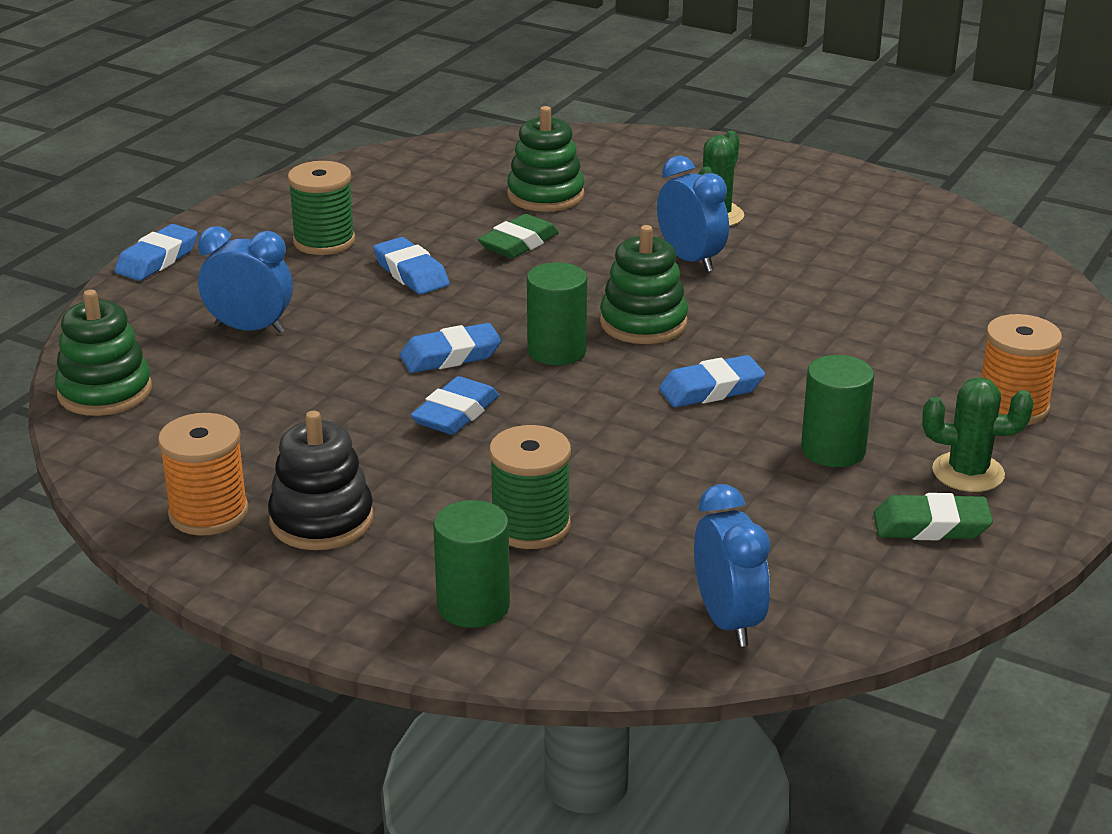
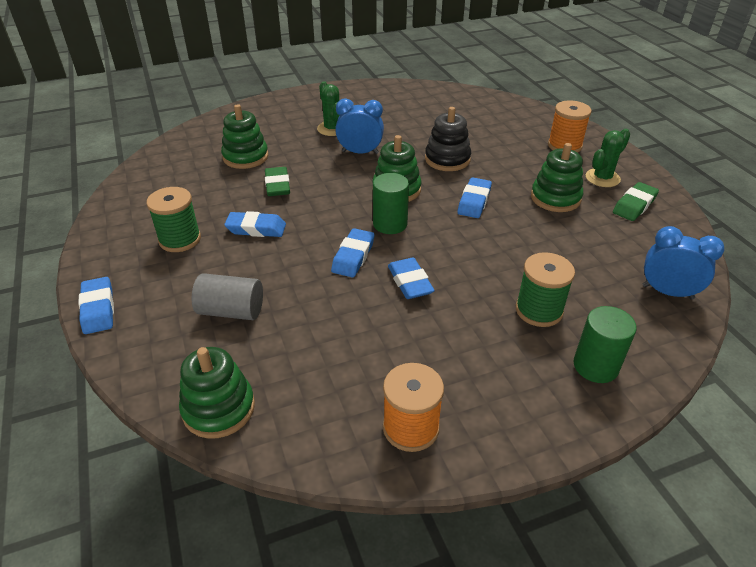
camera: 50 degrees left, 10 degrees up
(250, 329) = (231, 311): blue clock -> grey cylinder
(321, 520) = (464, 382): black stacking toy -> black stacking toy (447, 159)
(833, 450) = (555, 198): green cylinder -> green stacking toy

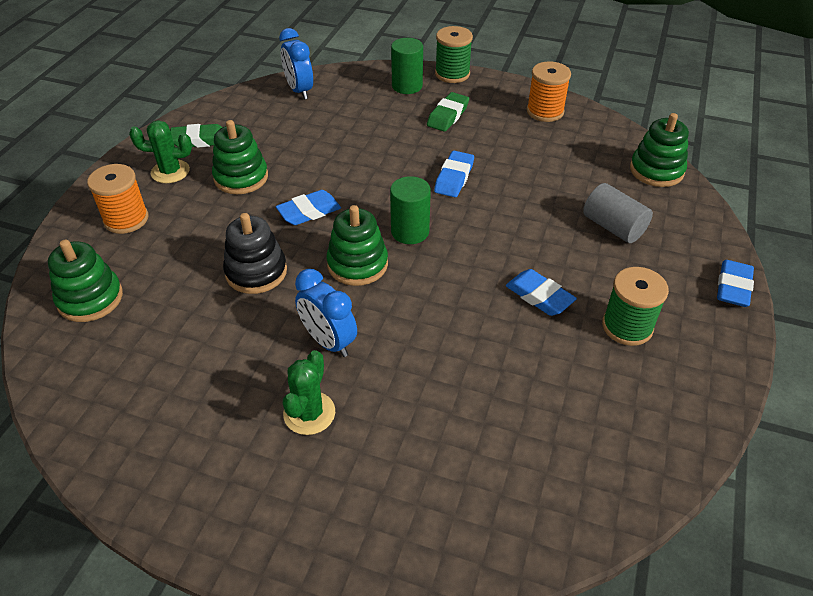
camera: 140 degrees left, 5 degrees up
(245, 157) = (472, 426): green stacking toy -> green stacking toy (90, 299)
(277, 185) = (472, 345): green eraser -> green eraser (448, 116)
(353, 256) = (475, 219): blue eraser -> none
(539, 310) = (393, 121): green spool -> green spool (452, 74)

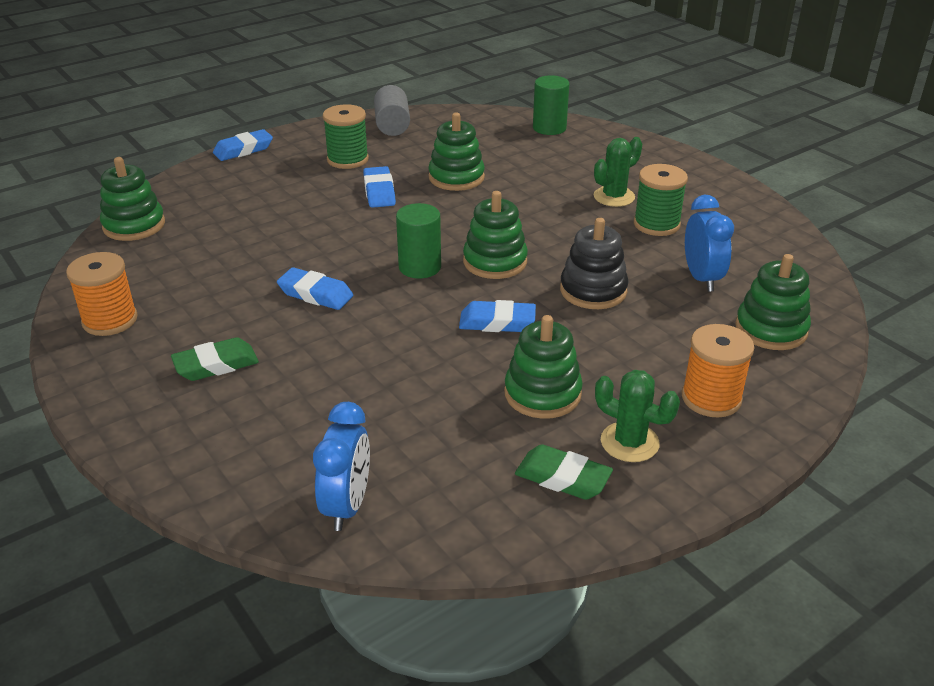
camera: 145 degrees left, 10 degrees down
(328, 341) = (568, 224): blue clock -> blue clock (701, 278)
(407, 86) = (196, 436): green cylinder -> green cylinder (549, 128)
(452, 74) = (111, 427): green spool -> green spool (656, 224)
(454, 178) = (315, 294): blue eraser -> blue eraser turned 60 degrees clockwise
(495, 356) = (456, 177): none -> green stacking toy
(613, 227) = (251, 206): grey cylinder -> grey cylinder (392, 125)

